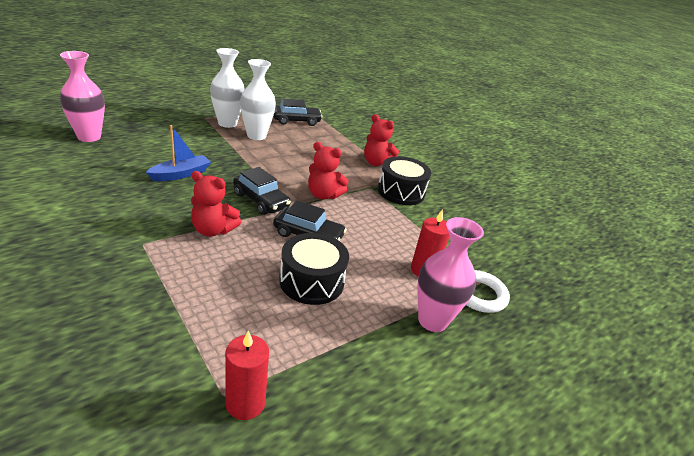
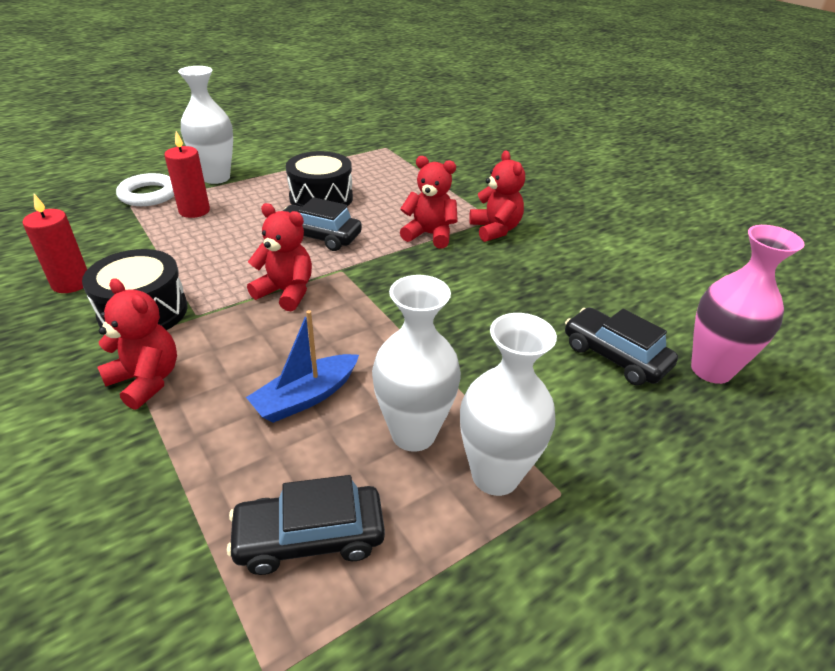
camera: 175 degrees left, 5 degrees up
(149, 231) = (495, 230): none -> red teddy bear
(181, 174) = (508, 306): blue boat -> blue boat (306, 397)
(245, 403) = (372, 145): red candle -> red candle (71, 283)
(261, 200) = (380, 275): black car -> black car (614, 356)
(432, 321) = (216, 178): pink vase -> white vase

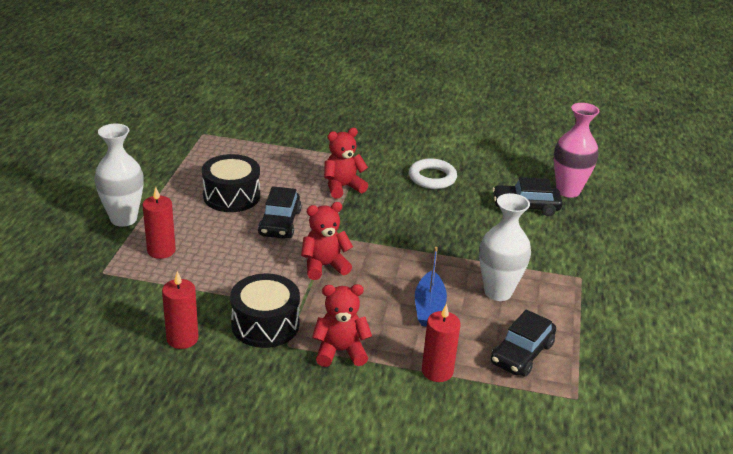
camera: 45 degrees left, 5 degrees down
(148, 194) = (99, 258): white ring -> white ring (432, 177)
(184, 476) = (437, 371): none -> red candle
(318, 236) = (280, 223): black car -> black car turned 60 degrees counterclockwise
(495, 230) = (373, 164): red teddy bear -> none
(495, 475) = (550, 287): white vase -> none

